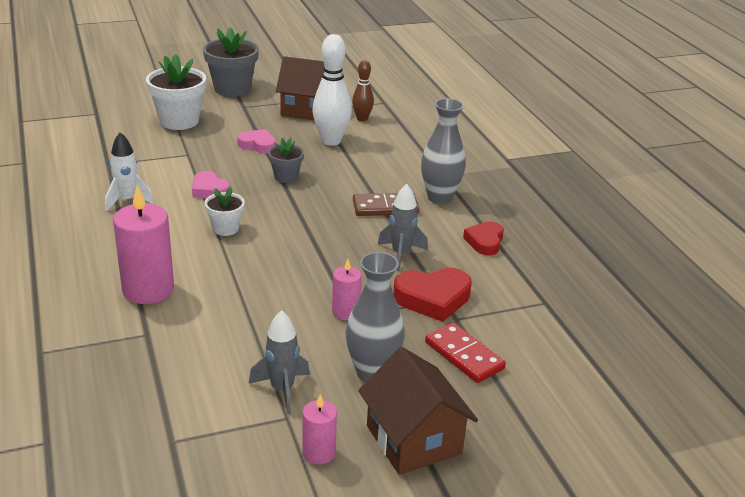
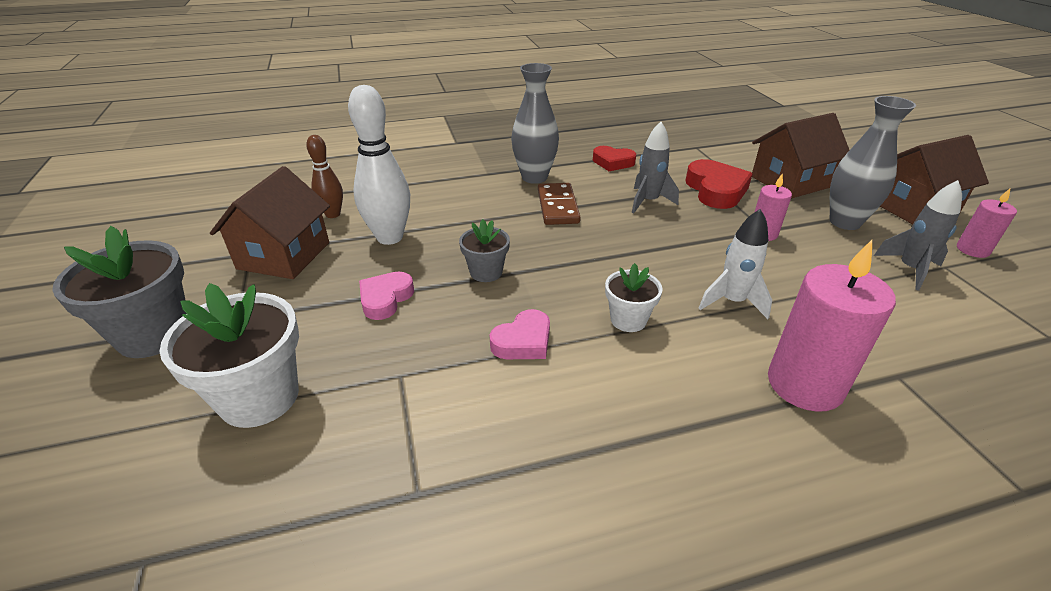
camera: 85 degrees left, 5 degrees up
(127, 201) = (564, 440): white rocket -> white rocket (732, 302)
(464, 355) = (789, 182): red domino -> brown house

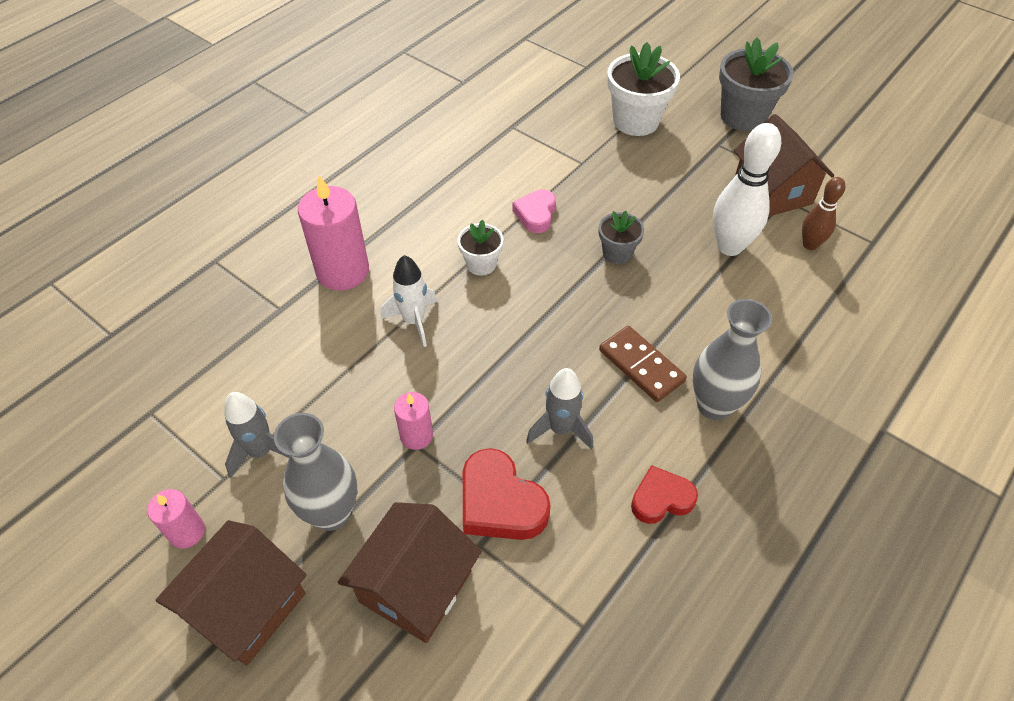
camera: 145 degrees right, 15 degrees up
(385, 299) = (655, 198): pink heart -> none

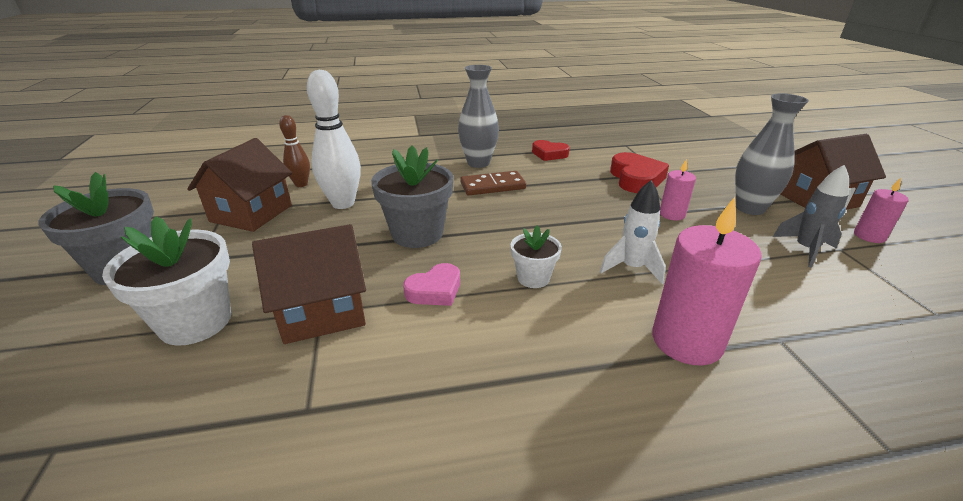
camera: 140 degrees left, 20 degrees down
(415, 586) = (704, 174): brown house -> brown house (322, 311)
(560, 429) = (573, 185): grey rocket -> none
(617, 253) = (417, 234): grey flower pot -> grey flower pot, size x1.79
(641, 365) = (492, 186): brown domino -> brown domino turned 75 degrees clockwise

